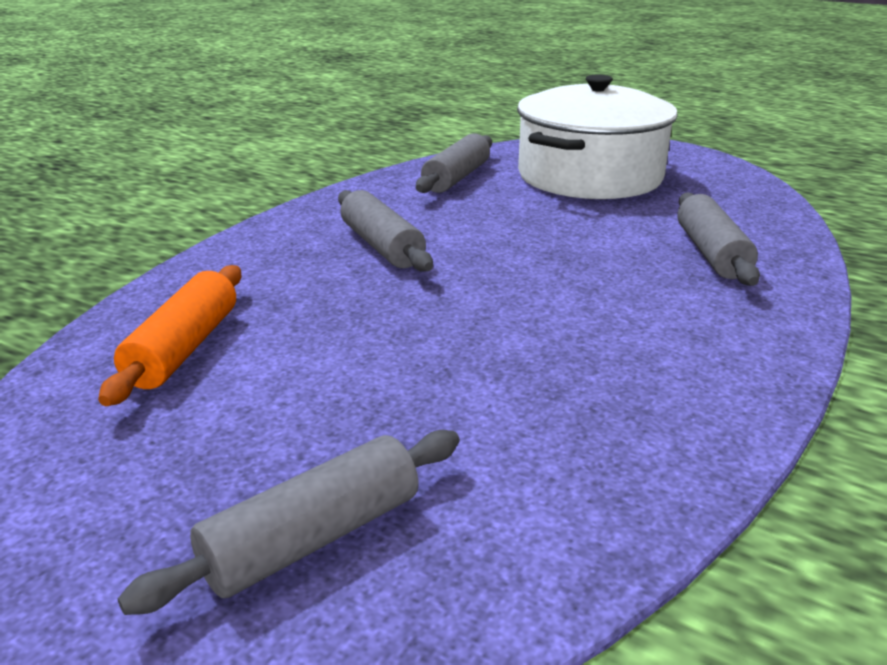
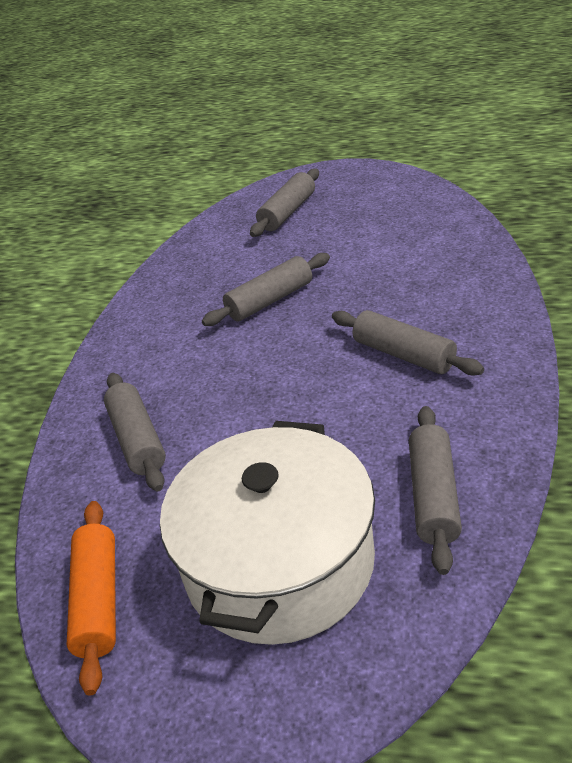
camera: 165 degrees right, 10 degrees up
(184, 348) = (426, 245): orange rolling pin -> orange rolling pin (98, 601)
(490, 345) = (270, 300): none -> grey rolling pin

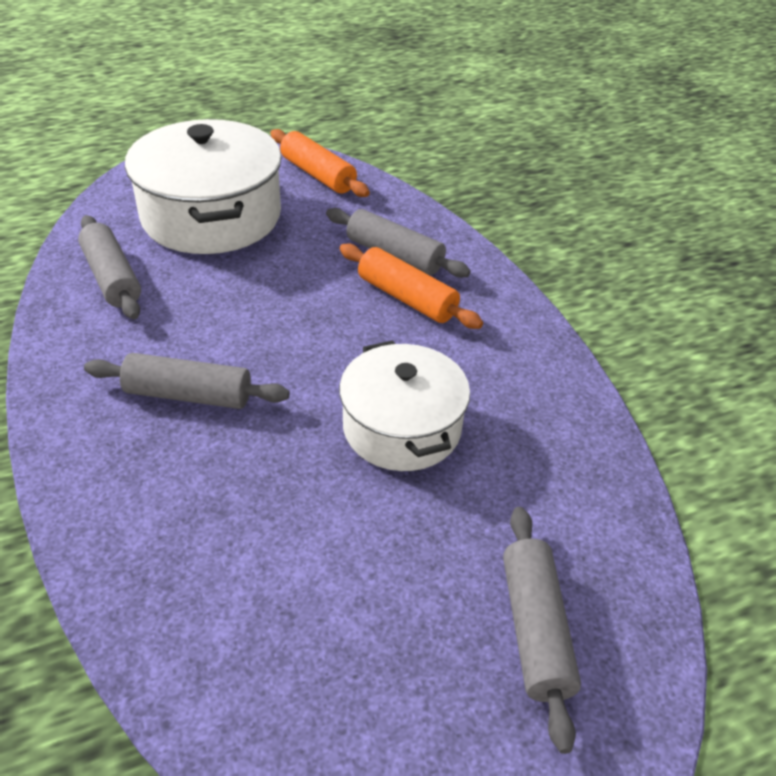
camera: 140 degrees right, 5 degrees up
(173, 391) = (407, 298): none -> orange rolling pin
(270, 300) = (402, 428): grey rolling pin -> white pot

